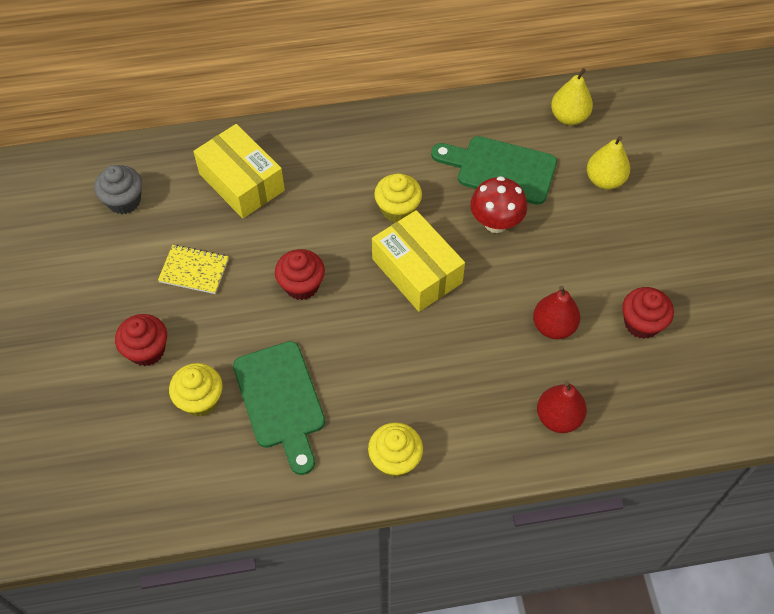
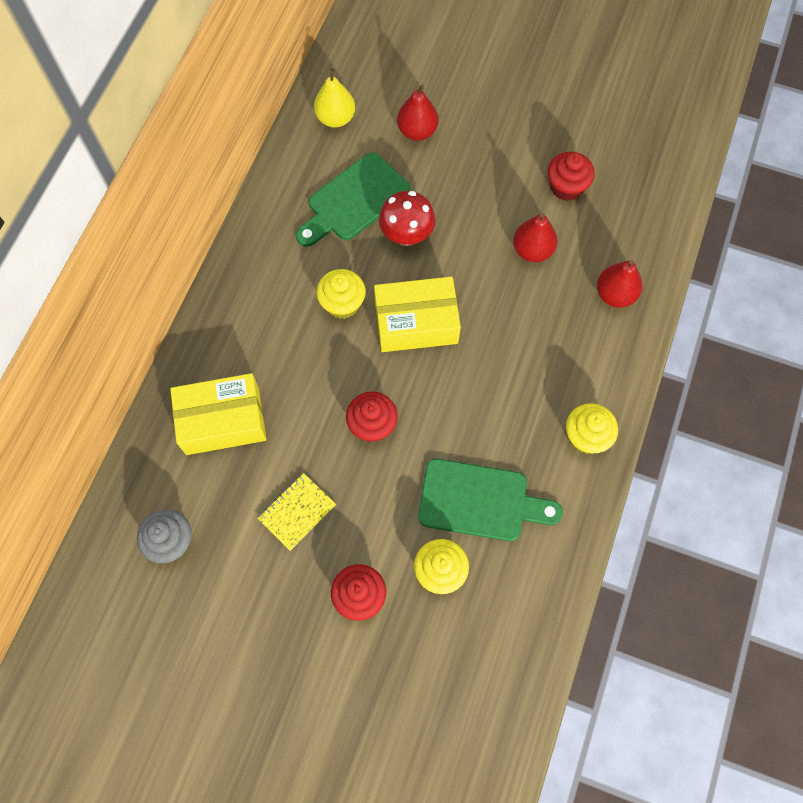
camera: 60 degrees left, 10 degrees up
(604, 180) = (417, 131): yellow pear -> red pear

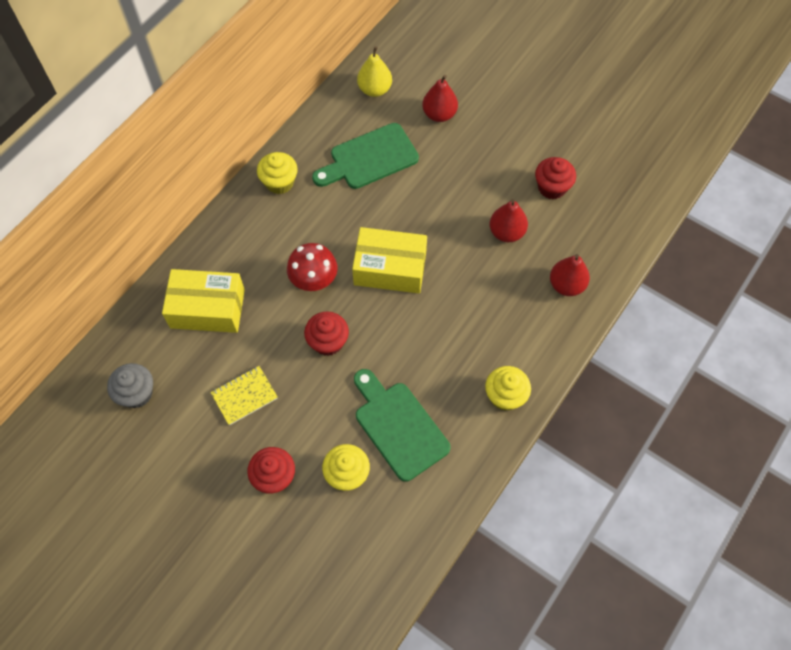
camera: 15 degrees right, 5 degrees down
(342, 303) = (334, 238): yellow cupcake -> yellow cupcake (279, 182)
(406, 235) = (404, 196): red mushroom -> red mushroom (314, 281)
(480, 501) = (398, 426): green cutting board -> green cutting board turned 150 degrees counterclockwise

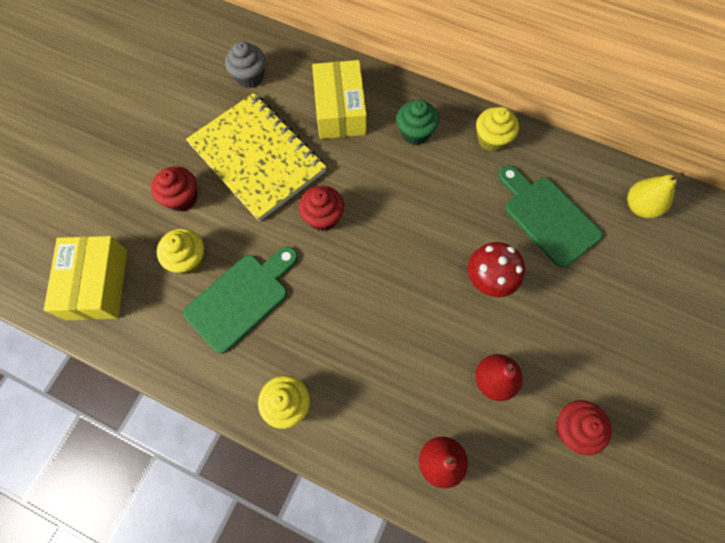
camera: 80 degrees right, 5 degrees up
(244, 396) = (257, 158): yellow notebook -> yellow notebook, size x2.28
(254, 244) = (415, 133): none -> green cupcake
(314, 281) = (387, 192): red mushroom -> red mushroom (488, 280)
(390, 268) = (417, 260): yellow box -> yellow box (97, 284)
(439, 114) = (632, 280): red pear -> none

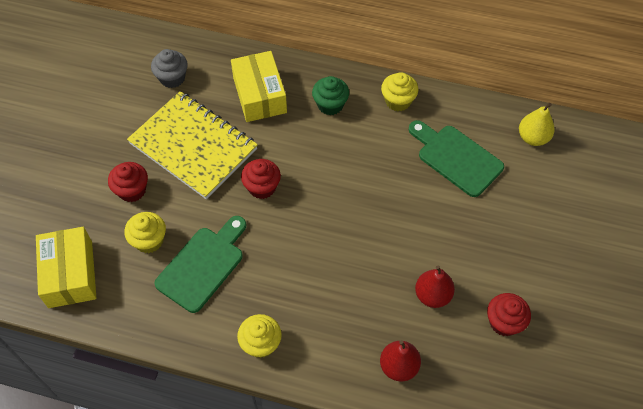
camera: 10 degrees left, 10 degrees down
(488, 280) = (415, 216): red mushroom -> none

